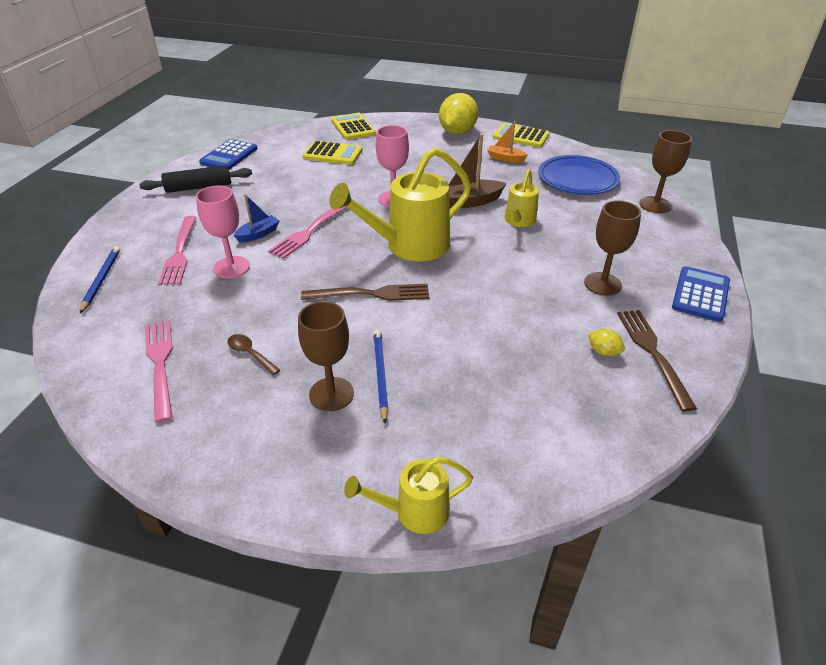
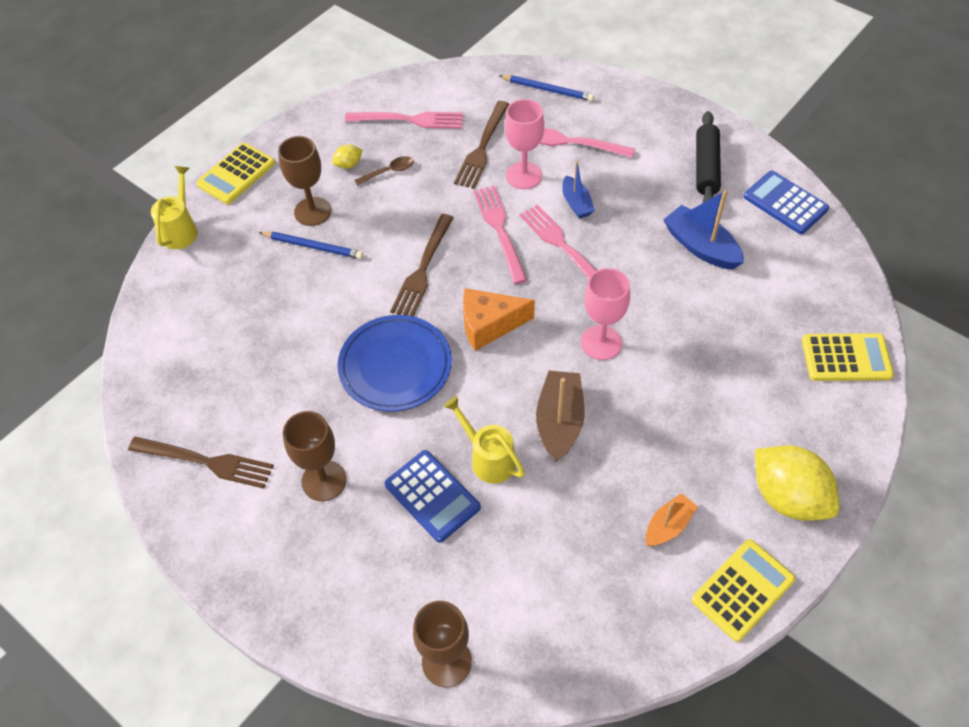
camera: 115 degrees right, 15 degrees up
(198, 300) = (482, 148): none -> brown fork
(284, 178) = (701, 247): none -> blue boat
(305, 265) = (499, 230): none -> pink fork
(333, 154) = (756, 311): yellow calculator -> yellow calculator (236, 174)
(408, 246) = (489, 325): yellow watering can -> orange cheese
(577, 179) = (563, 595): blue plate -> blue plate (395, 366)
(603, 352) = (234, 421): yellow lemon -> yellow lemon (348, 164)
(700, 294) = (249, 573): blue calculator -> blue calculator (432, 496)

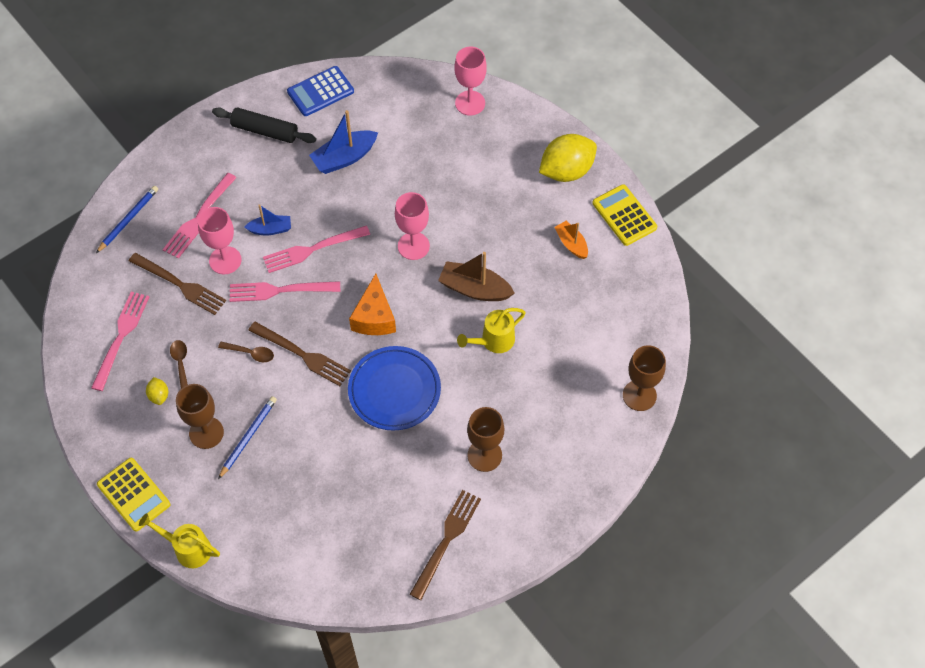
camera: 80 degrees left, 5 degrees up
(414, 224) = (250, 353): none -> brown spoon
(432, 496) = (515, 383): blue calculator -> none
(846, 358) = (470, 103): yellow calculator -> pink goblet

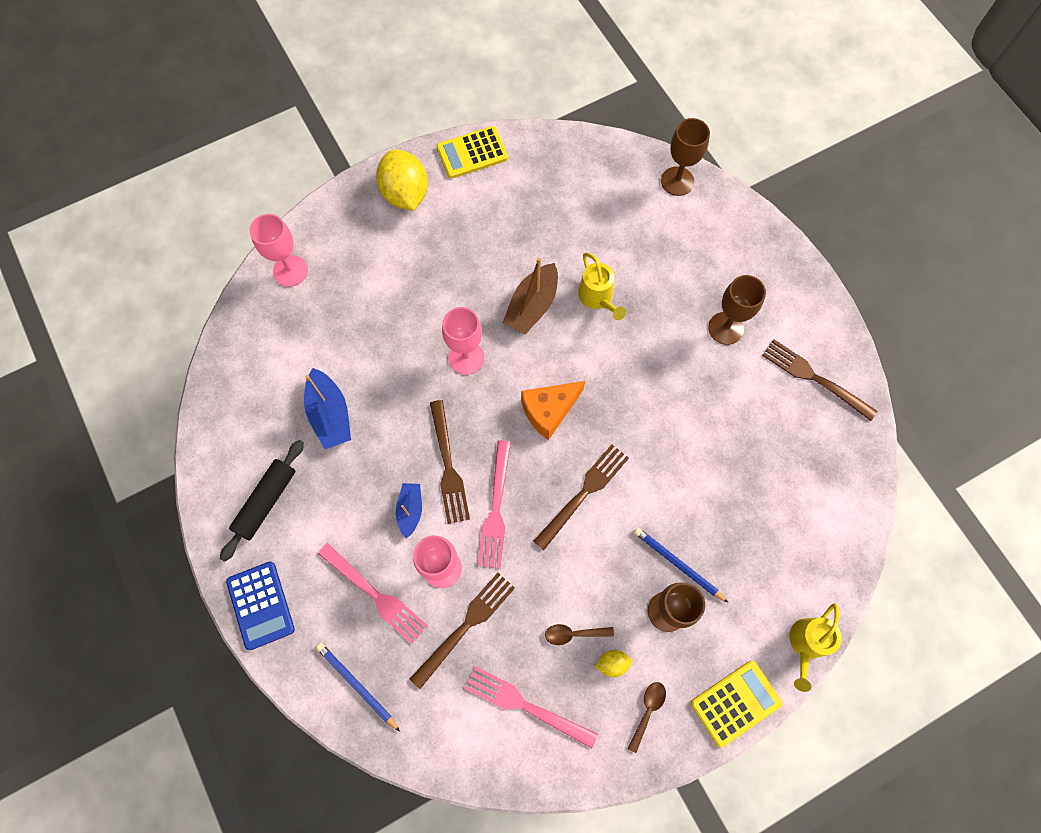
camera: 80 degrees left, 10 degrees up
(250, 353) = (572, 551): brown spoon -> brown spoon (647, 711)
(312, 250) = (448, 466): pink fork -> brown fork
(320, 92) = (226, 429): blue calculator -> blue calculator (260, 605)
(374, 317) = (549, 411): orange cheese -> orange cheese turned 135 degrees clockwise
(394, 390) = (641, 403): blue plate -> none
(571, 244) = (496, 206): orange boat -> none

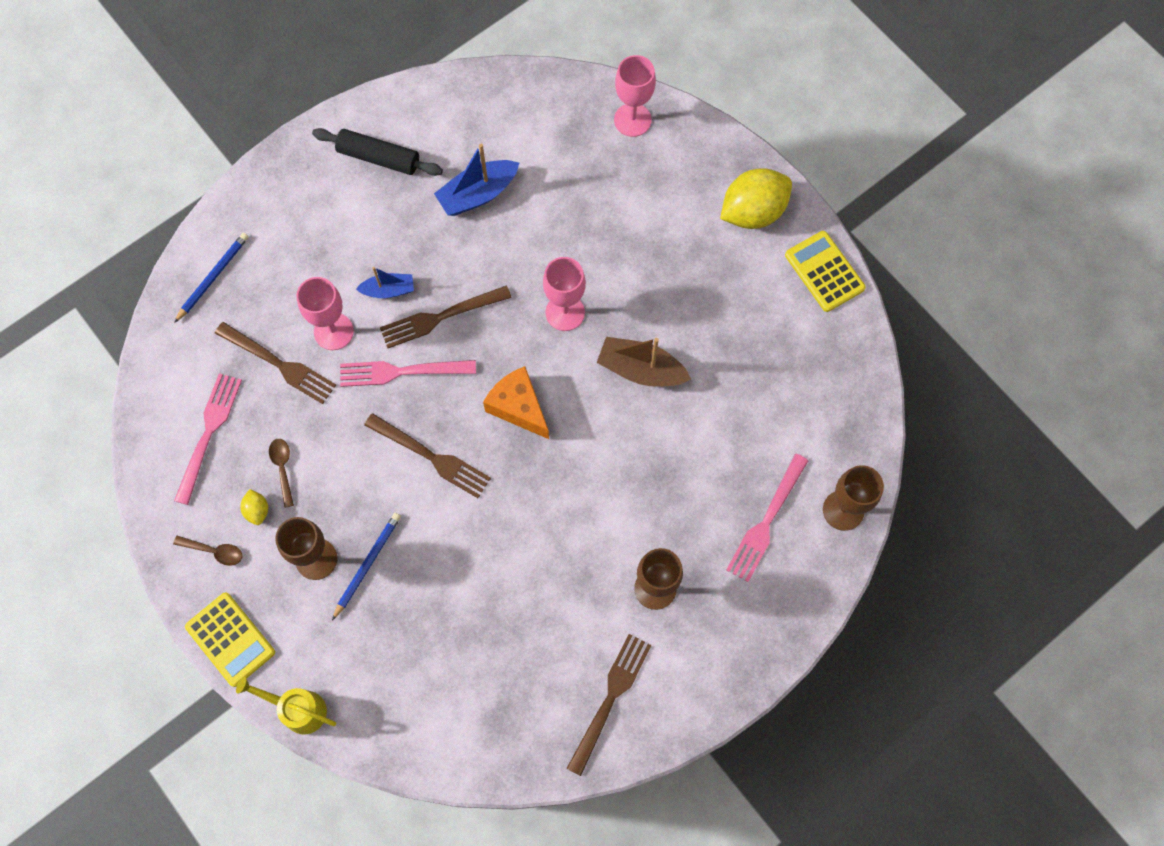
camera: 80 degrees right, 0 degrees up
(260, 605) = (278, 177): blue calculator -> none
(376, 595) = (299, 276): pink fork -> pink fork (766, 522)
(598, 298) = (664, 439): yellow watering can -> none

